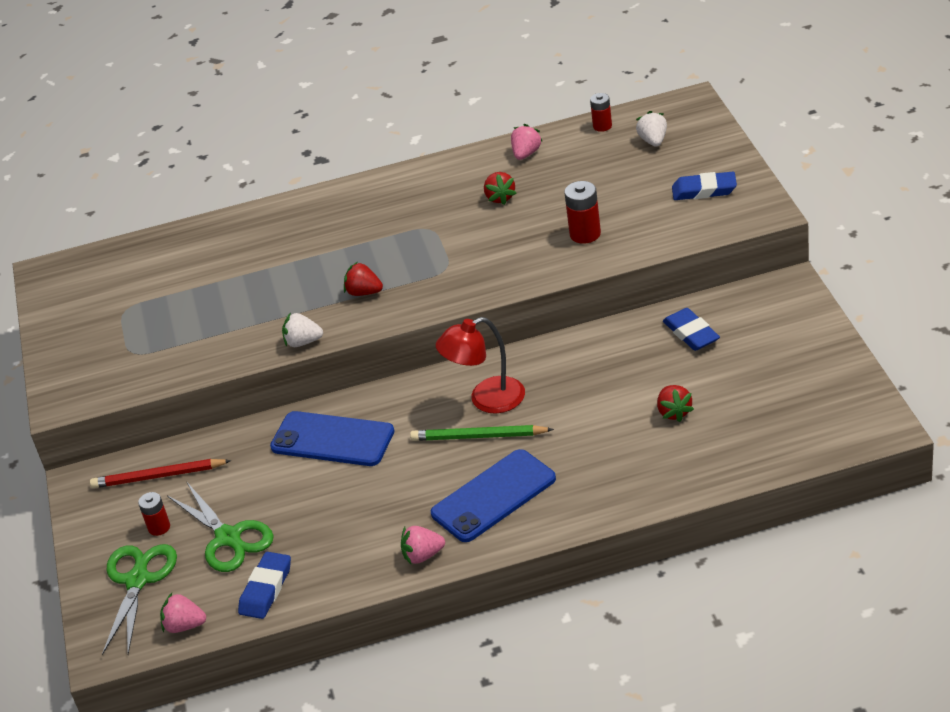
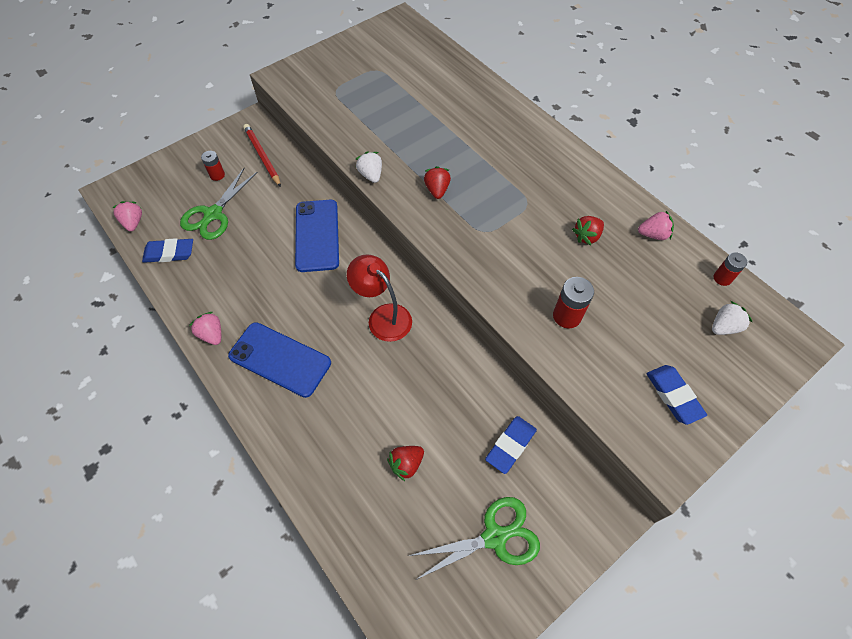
camera: 60 degrees right, 20 degrees up
(138, 580) = (170, 183): green scissors -> green scissors (494, 537)
(479, 436) = (342, 326): green pencil -> none

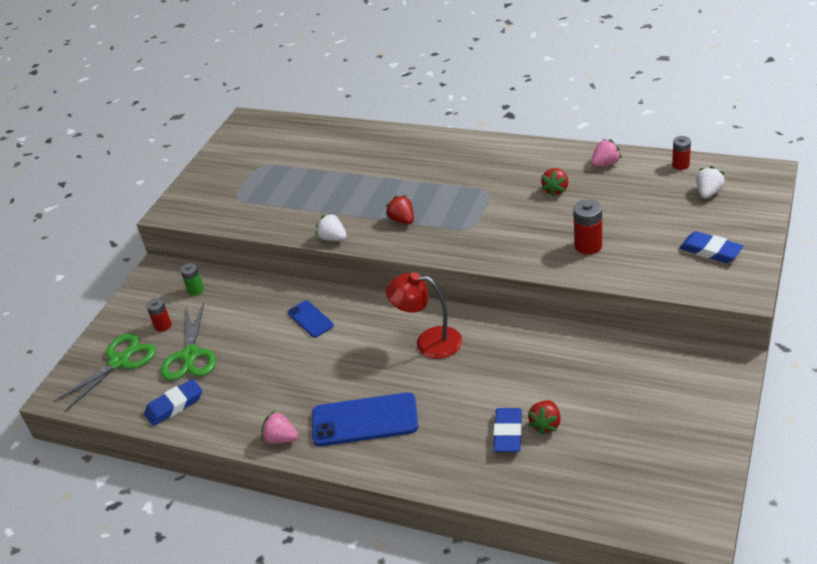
camera: 25 degrees left, 20 degrees down
(133, 222) = (111, 403): pink strawberry -> none
(262, 156) = (196, 290): red pencil -> green battery
(317, 235) = (310, 319): blue phone -> blue phone, size x0.55
(494, 537) = (659, 427): green scissors -> green scissors (119, 362)
(510, 445) = (617, 365): blue eraser -> blue eraser (508, 433)

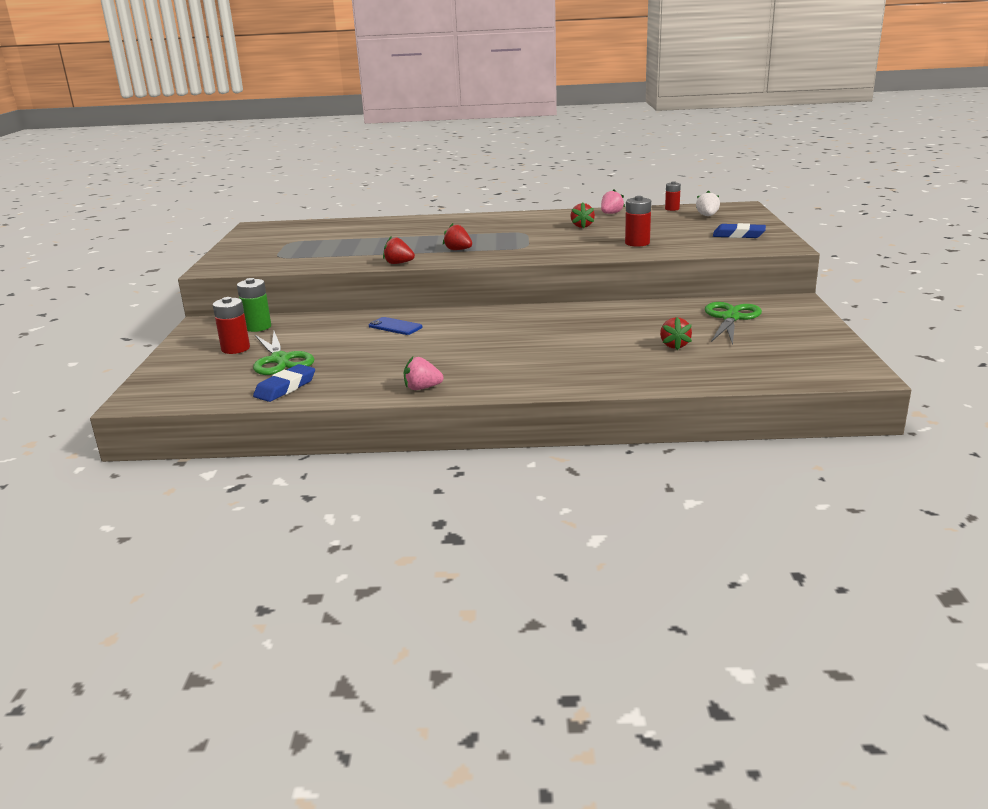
camera: 25 degrees left, 15 degrees down
(119, 362) = (199, 373): green scissors -> green scissors (730, 318)
(163, 326) = (235, 349): red battery -> red battery, size x1.52
(196, 290) = (258, 327): green battery -> green battery, size x1.52
(333, 238) = (398, 263): white strawberry -> red strawberry
(364, 420) = (500, 367): blue phone -> none
(429, 342) = (524, 323): red lamp -> none
(508, 433) = (645, 354): blue eraser -> none

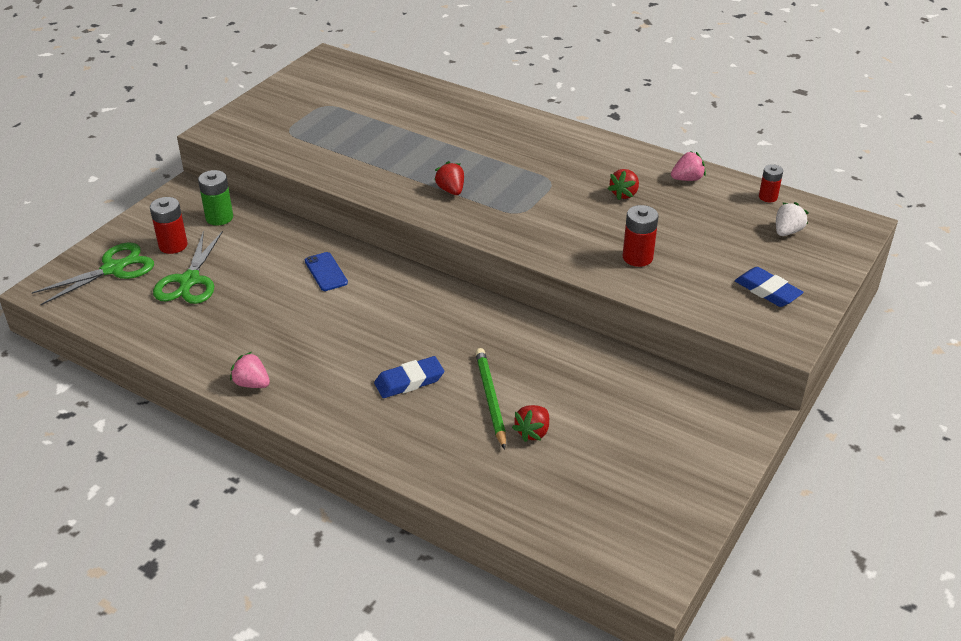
camera: 30 degrees right, 15 degrees up
(285, 387) = (155, 326): blue eraser -> blue eraser (409, 381)
(398, 263) = (372, 193): red strawberry -> none
(620, 342) = (490, 399): none -> green pencil
(730, 318) = (645, 413): green scissors -> green scissors (113, 269)

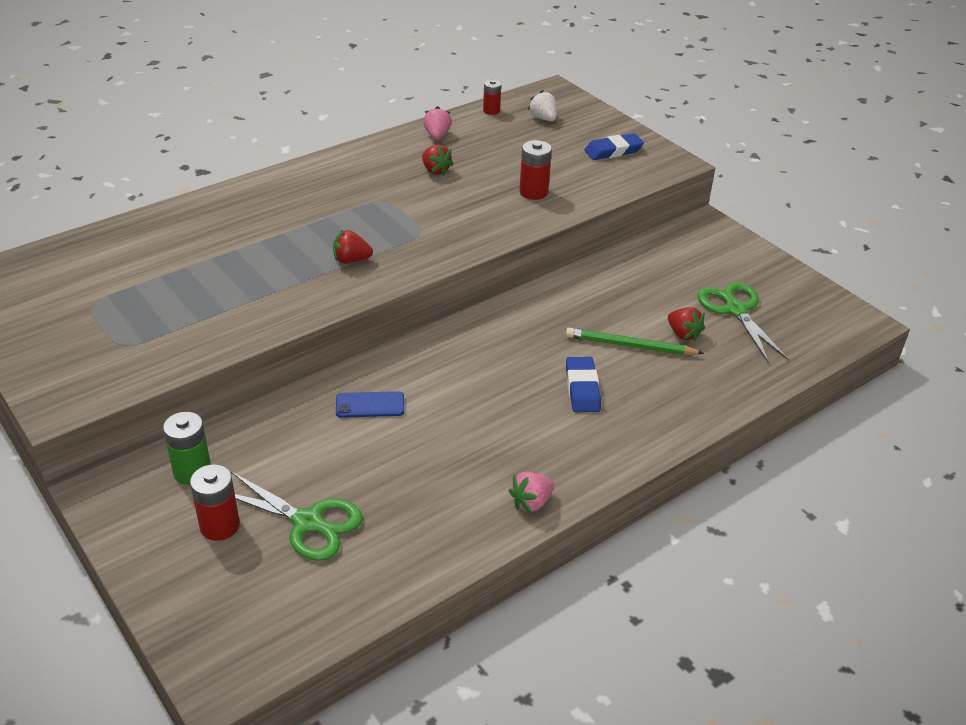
camera: 70 degrees left, 0 degrees up
(113, 269) = (228, 595): green scissors -> green scissors (735, 310)

